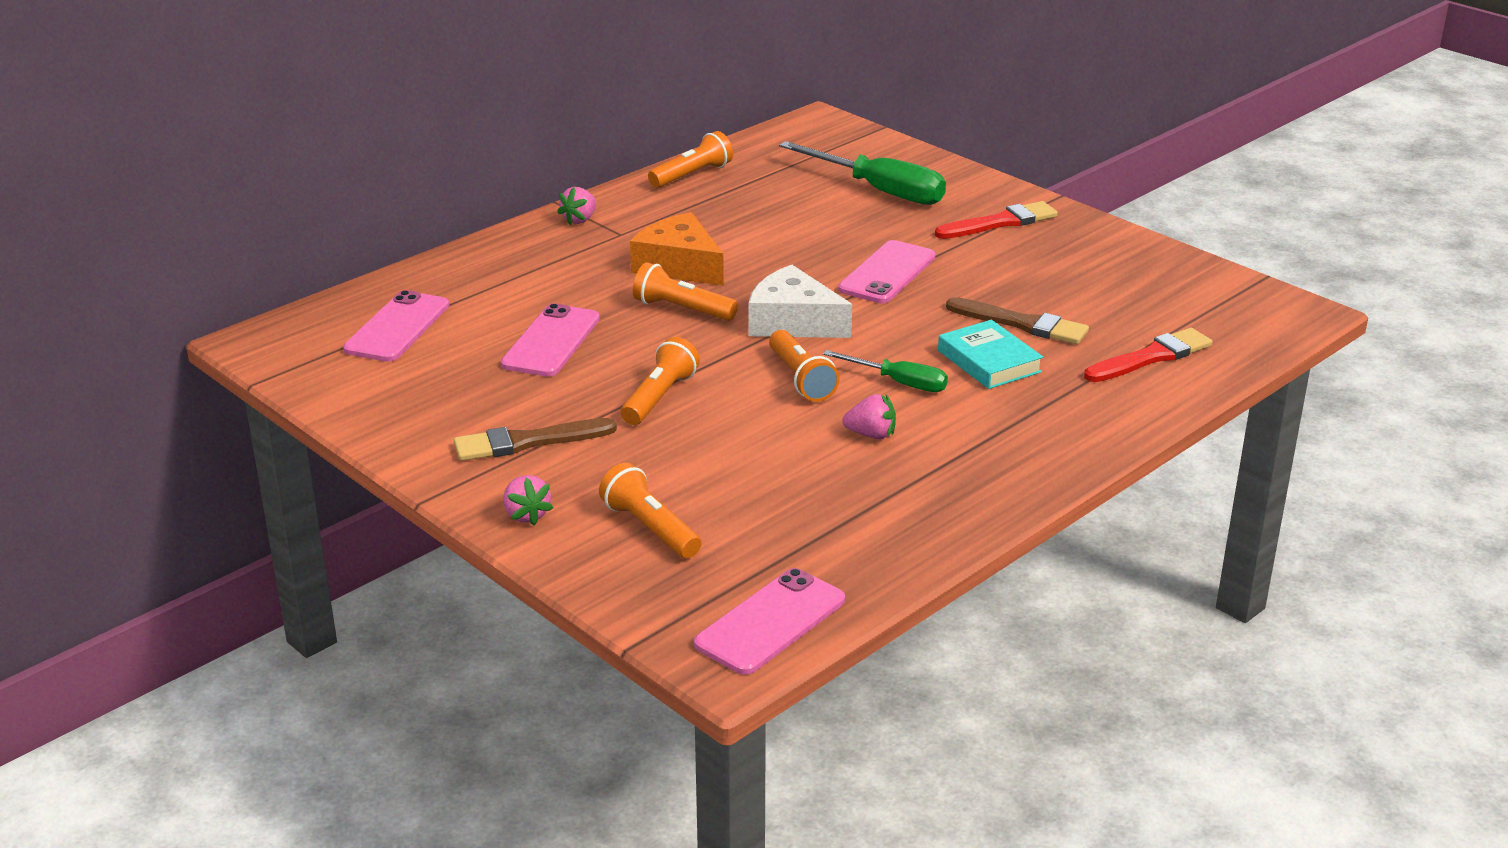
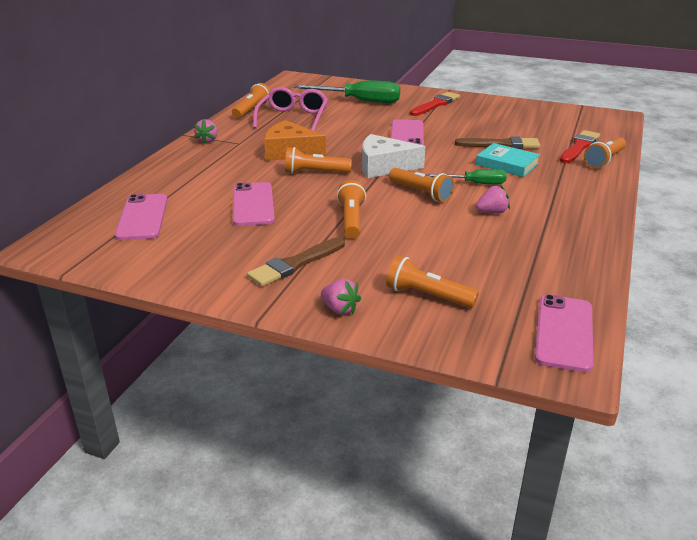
camera: 25 degrees left, 0 degrees up
(740, 204) = (293, 118): none -> pink glasses
(1162, 391) = (604, 160): none -> orange flashlight

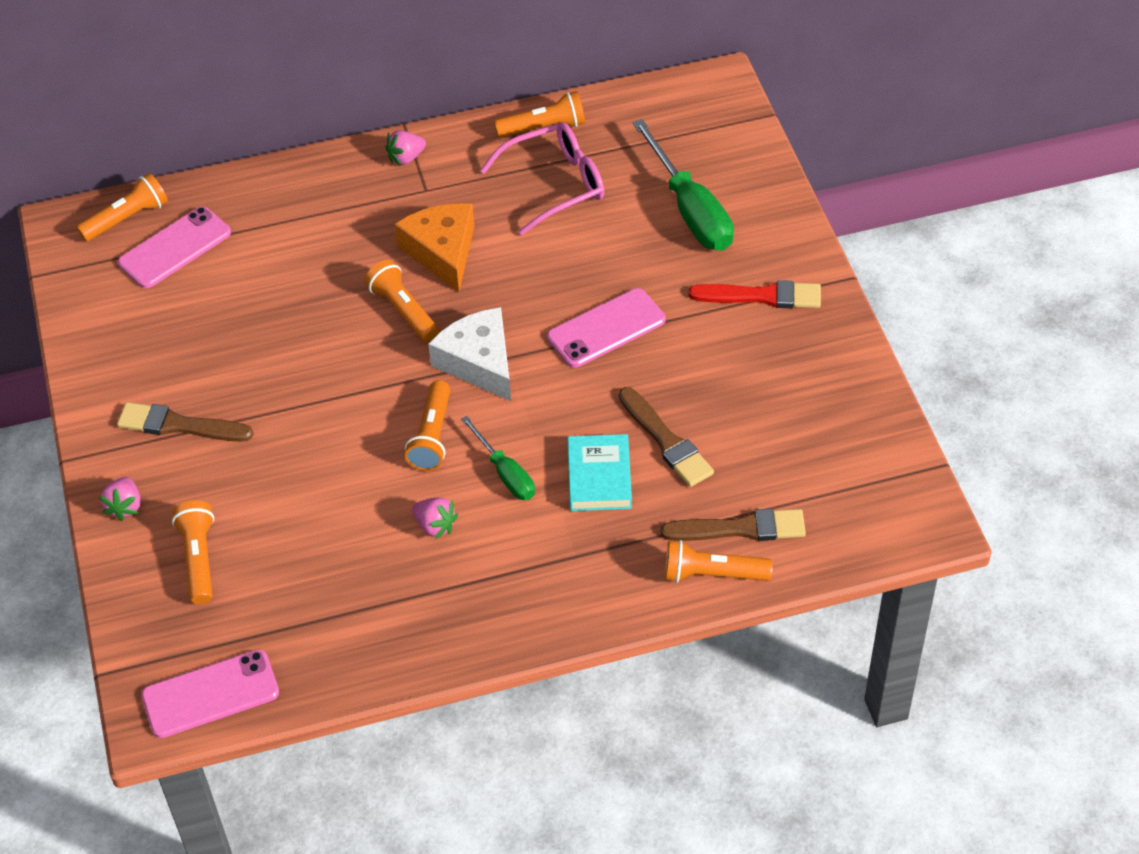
camera: 55 degrees right, 20 degrees up
(253, 204) = (275, 311): pink phone -> none
(351, 220) = (309, 413): orange flashlight -> orange flashlight (127, 218)
(579, 147) = (740, 528): red brush -> brown brush

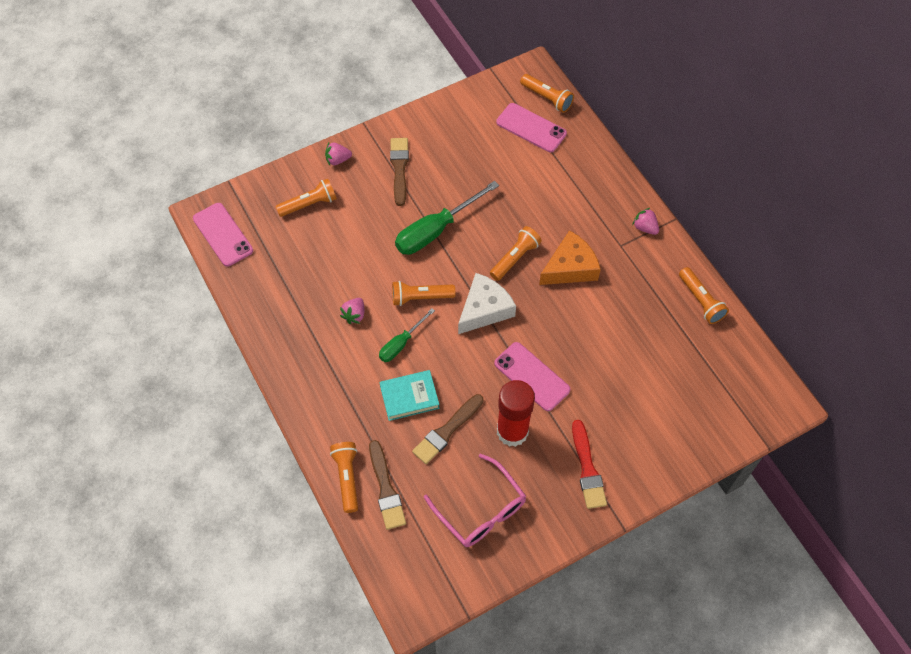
camera: 75 degrees right, 10 degrees up
(555, 184) = (650, 319): pink glasses -> pink glasses (481, 510)
(686, 366) = (512, 431): none -> red glue stick
(690, 210) = (654, 408): green screwdriver -> green screwdriver (436, 230)

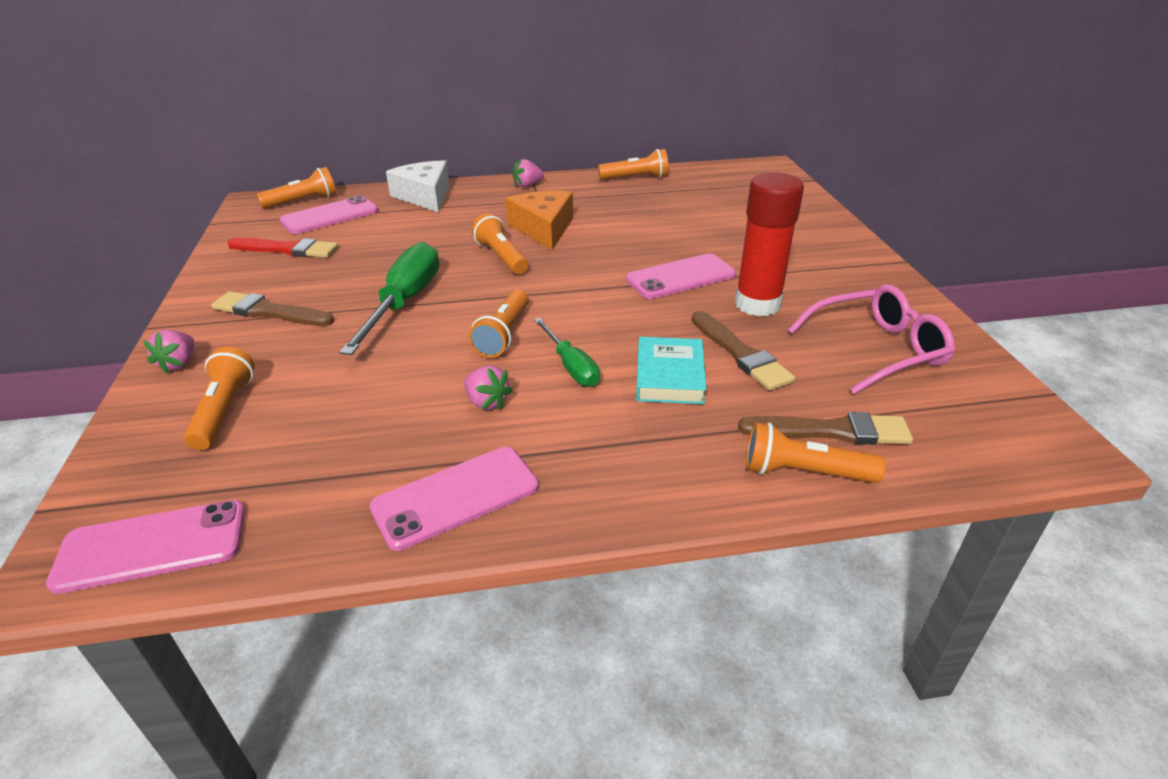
camera: 70 degrees left, 25 degrees down
(283, 331) = (456, 497): none -> pink phone
(436, 230) = (404, 302): green screwdriver -> green screwdriver turned 150 degrees counterclockwise
(484, 309) = (561, 290): white cheese -> white cheese (425, 196)
(587, 468) = (823, 267): red brush -> red brush (287, 249)

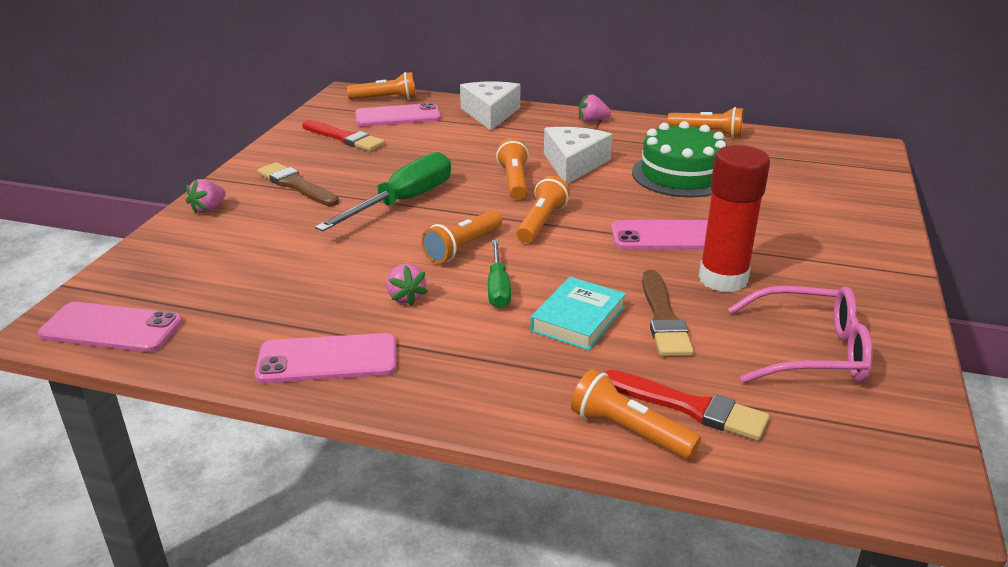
camera: 25 degrees right, 5 degrees down
(224, 410) = (215, 251): orange flashlight -> orange flashlight (541, 223)
(543, 229) = (573, 164): orange cheese -> white cheese
(645, 219) = (681, 175): none -> green cake
(831, 431) = (689, 407): brown brush -> red brush

